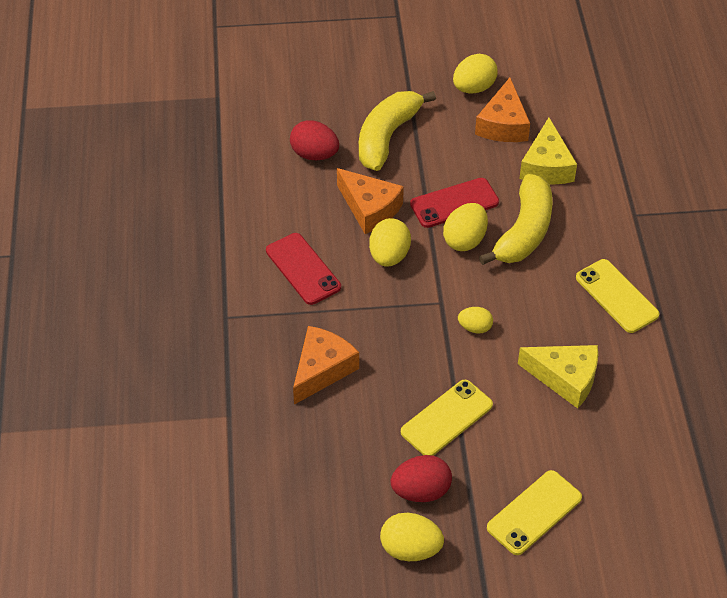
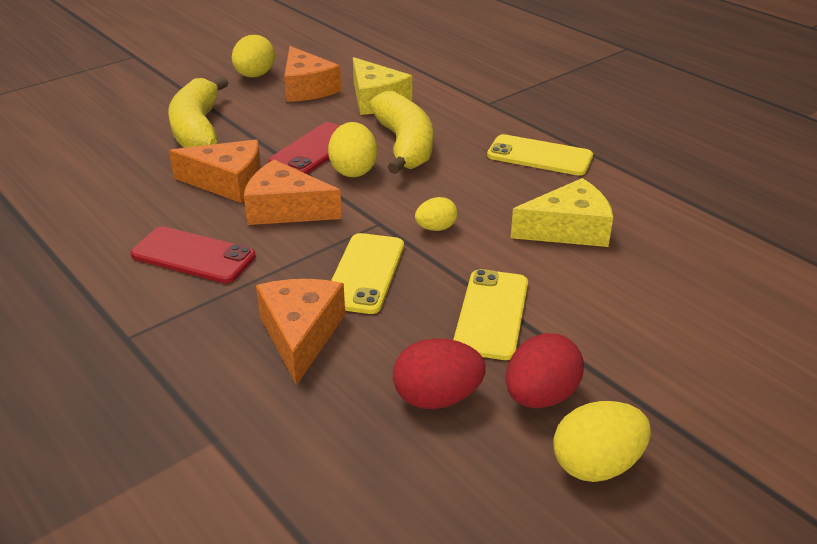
camera: 35 degrees left, 15 degrees down
(314, 154) = (127, 165): red egg -> red egg (437, 398)
(389, 256) = (285, 209): yellow egg -> orange cheese
(534, 513) = (680, 353): yellow phone -> yellow phone (365, 273)

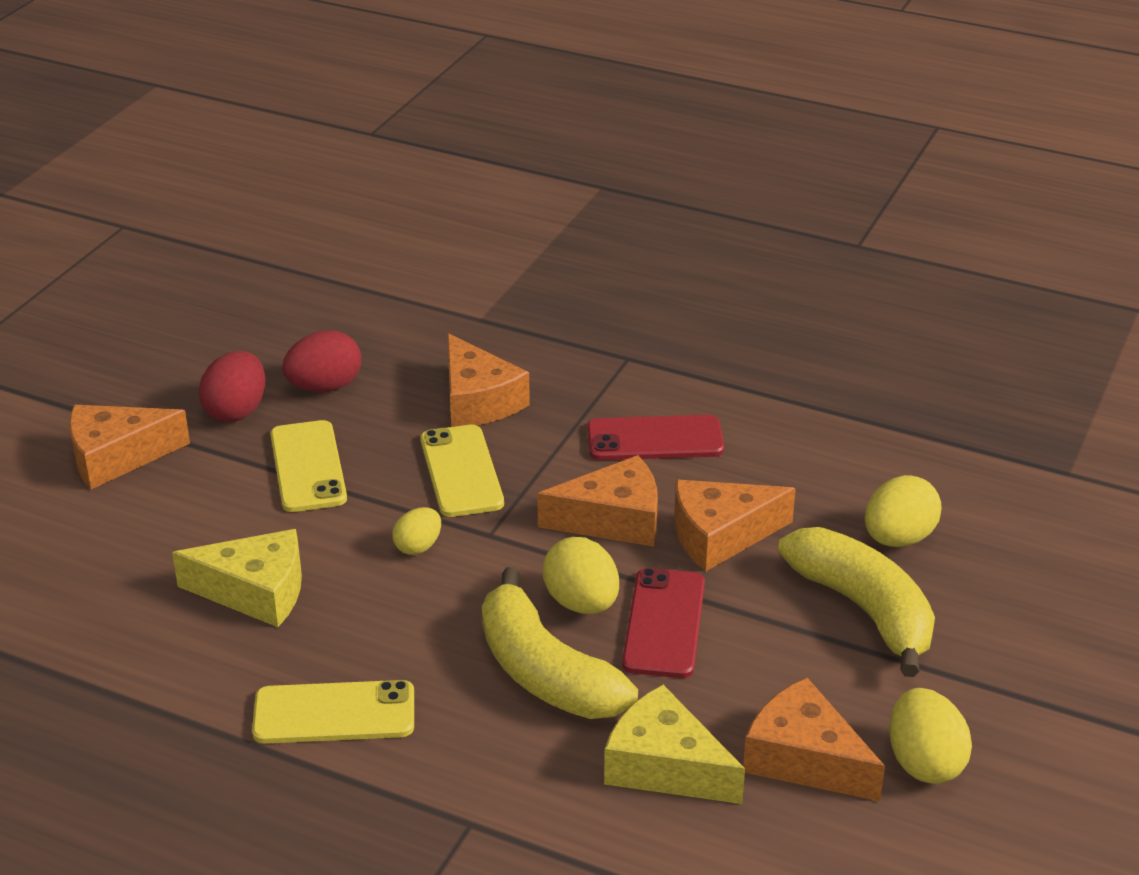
camera: 155 degrees right, 0 degrees up
(568, 229) = (256, 592): yellow cheese -> yellow cheese turned 135 degrees counterclockwise
(596, 465) = (178, 378): yellow egg -> yellow egg (898, 539)
(675, 378) = (116, 457): none -> orange cheese

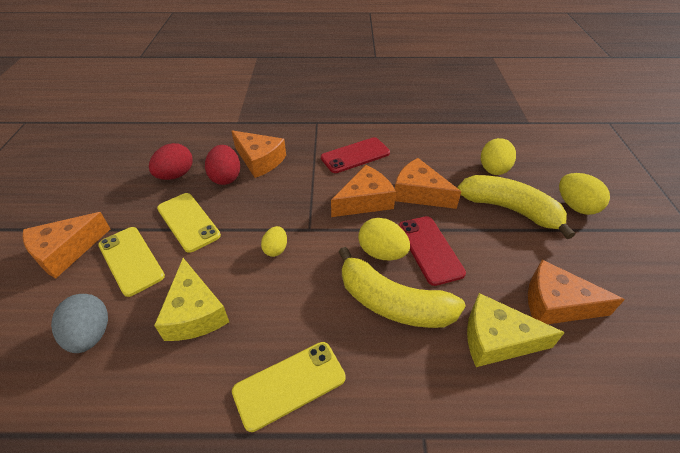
camera: 25 degrees left, 10 degrees up
(111, 573) = (91, 334): none -> grey egg
(236, 411) = (131, 202): red egg -> red egg (226, 177)
(256, 592) = (195, 313): yellow cheese -> yellow cheese turned 90 degrees clockwise
(461, 471) = (273, 199): yellow phone -> yellow phone (131, 260)
(720, 535) = (419, 193): orange cheese -> orange cheese turned 75 degrees clockwise
(924, 762) = (607, 283): yellow egg -> yellow egg (575, 206)

